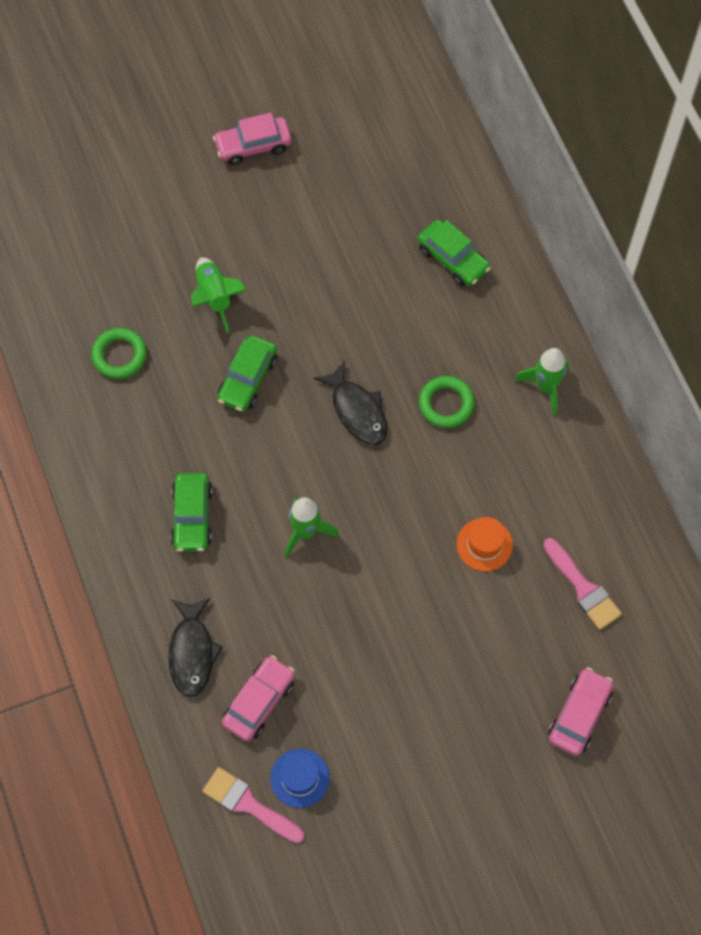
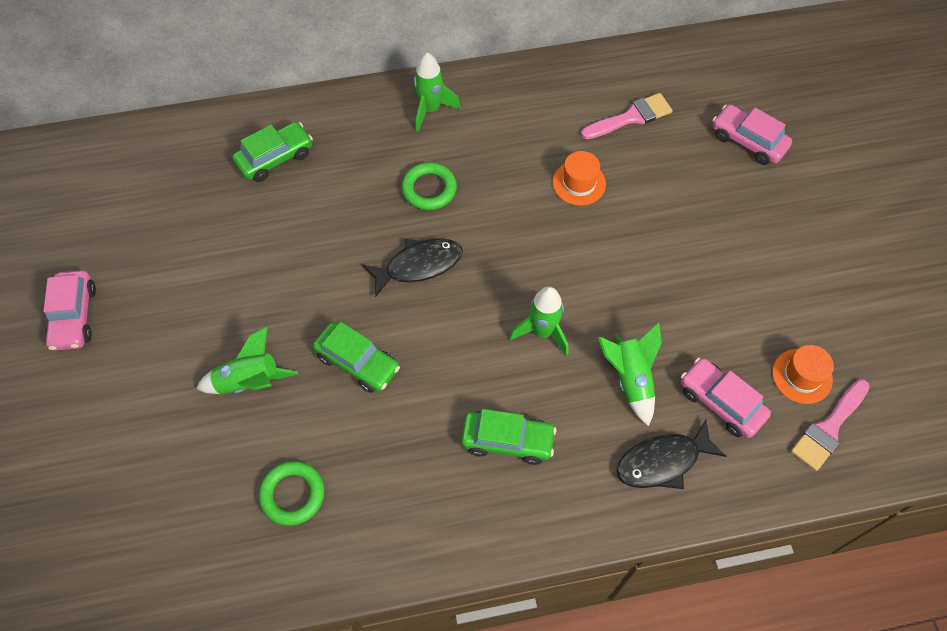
camera: 80 degrees left, 5 degrees down
(192, 652) = (662, 461): black fish -> black fish turned 150 degrees clockwise
(270, 616) = (630, 379): none -> green rocket
(300, 778) = (802, 376): blue hat -> orange hat

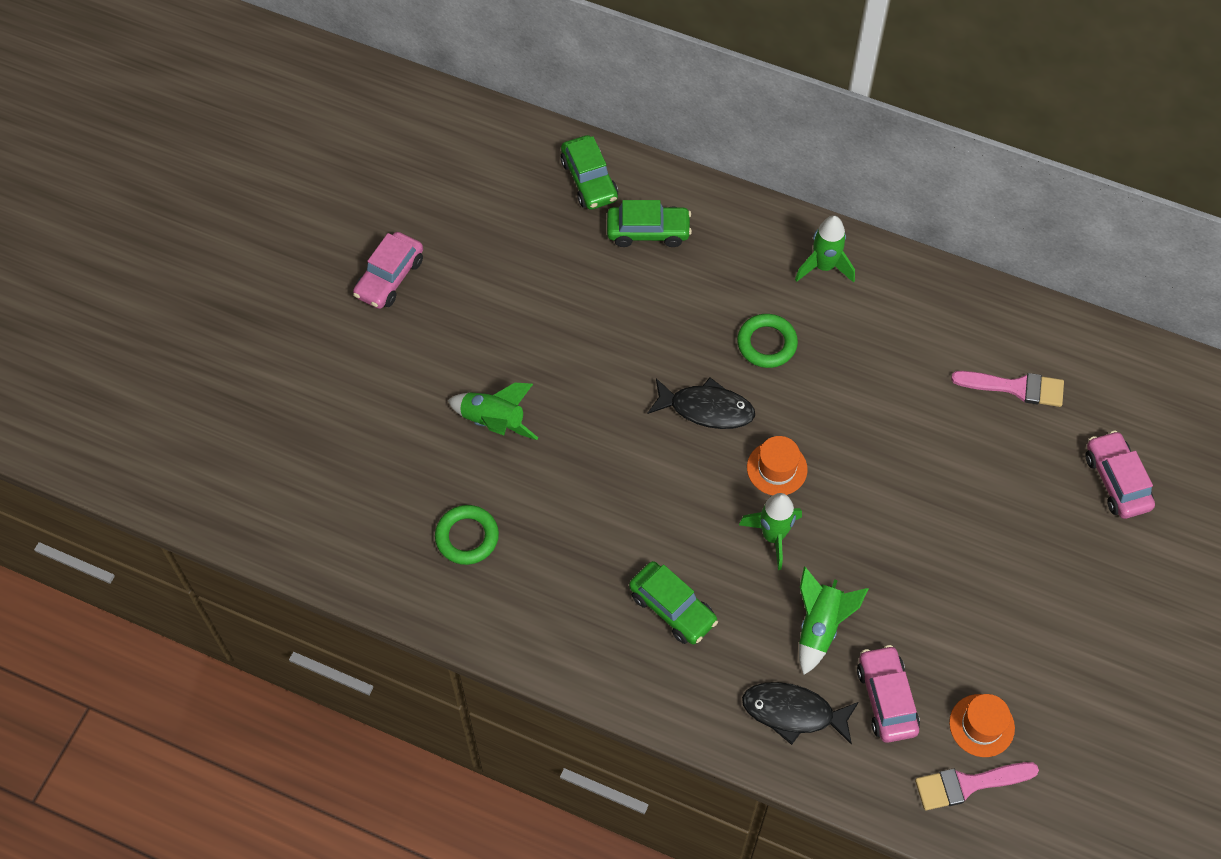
camera: 35 degrees right, 0 degrees up
(357, 362) = (593, 461): green car -> green car (589, 180)
(579, 183) = (912, 421): orange hat -> orange hat (777, 468)

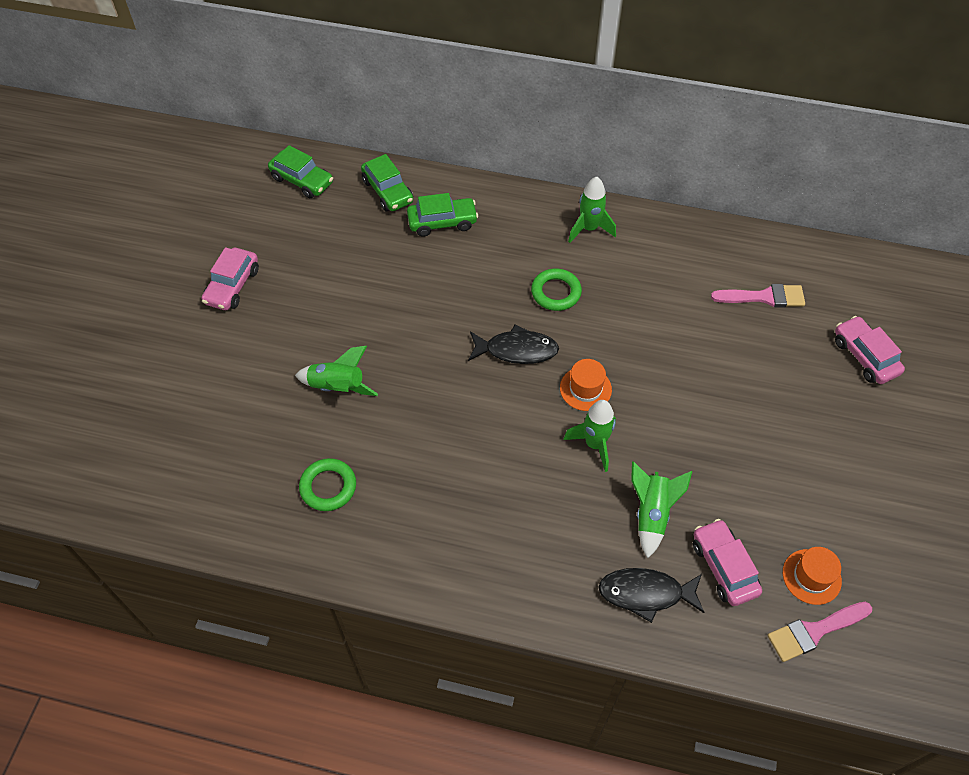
camera: 10 degrees left, 5 degrees down
(672, 608) = (520, 519): green car -> green car (302, 180)

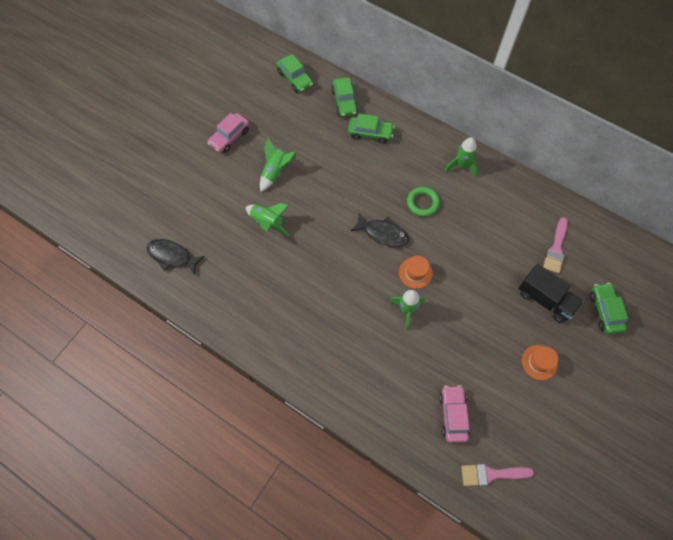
camera: 20 degrees right, 10 degrees up
(328, 487) = (240, 283): green ring -> none
(645, 593) = (399, 413): black fish -> black fish (172, 256)
(651, 514) = (423, 366): green rocket -> green rocket (275, 172)
(764, 297) = (556, 249): pink brush -> pink brush turned 90 degrees clockwise
(779, 367) = (545, 299): none -> black truck
(811, 576) = (505, 440): orange hat -> orange hat (539, 362)
(864, 356) = (605, 311): pink car -> green car

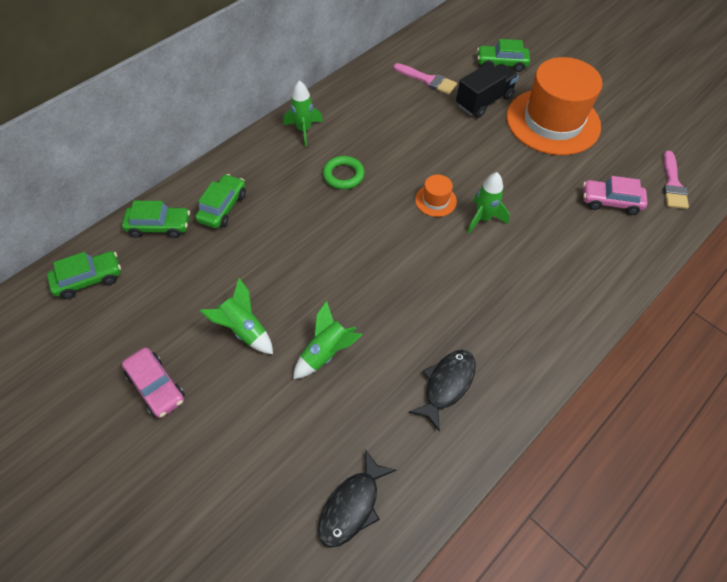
camera: 80 degrees left, 10 degrees down
(383, 233) = (376, 221): black fish -> black fish (447, 385)
(539, 362) = (553, 121): orange hat -> orange hat, size x2.48

